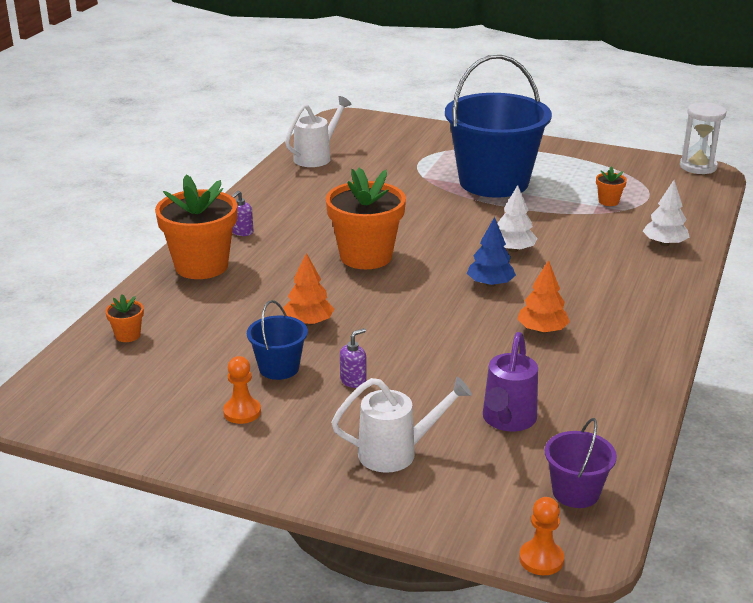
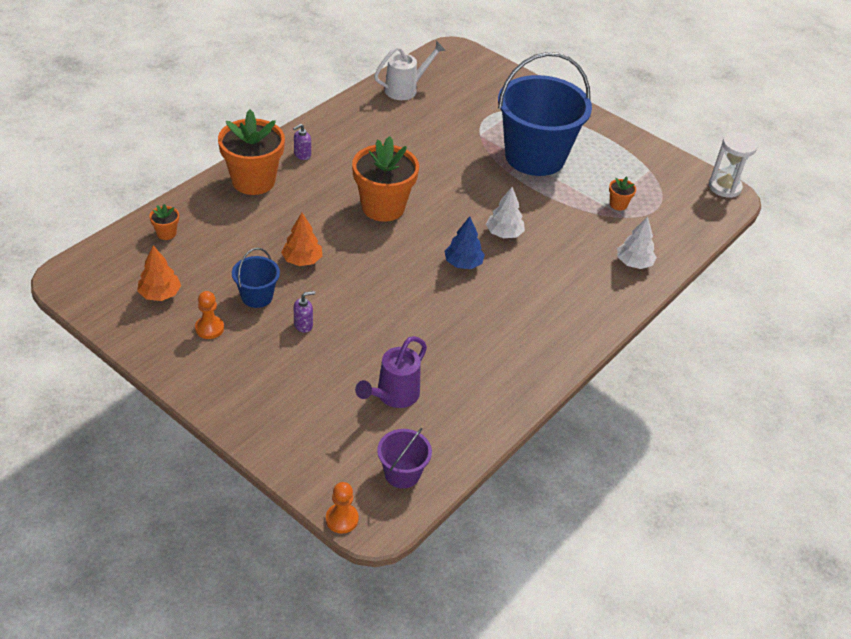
camera: 15 degrees right, 15 degrees up
(396, 453) = (296, 398): white watering can -> none
(542, 330) = (474, 321): orange tree -> orange tree (160, 294)

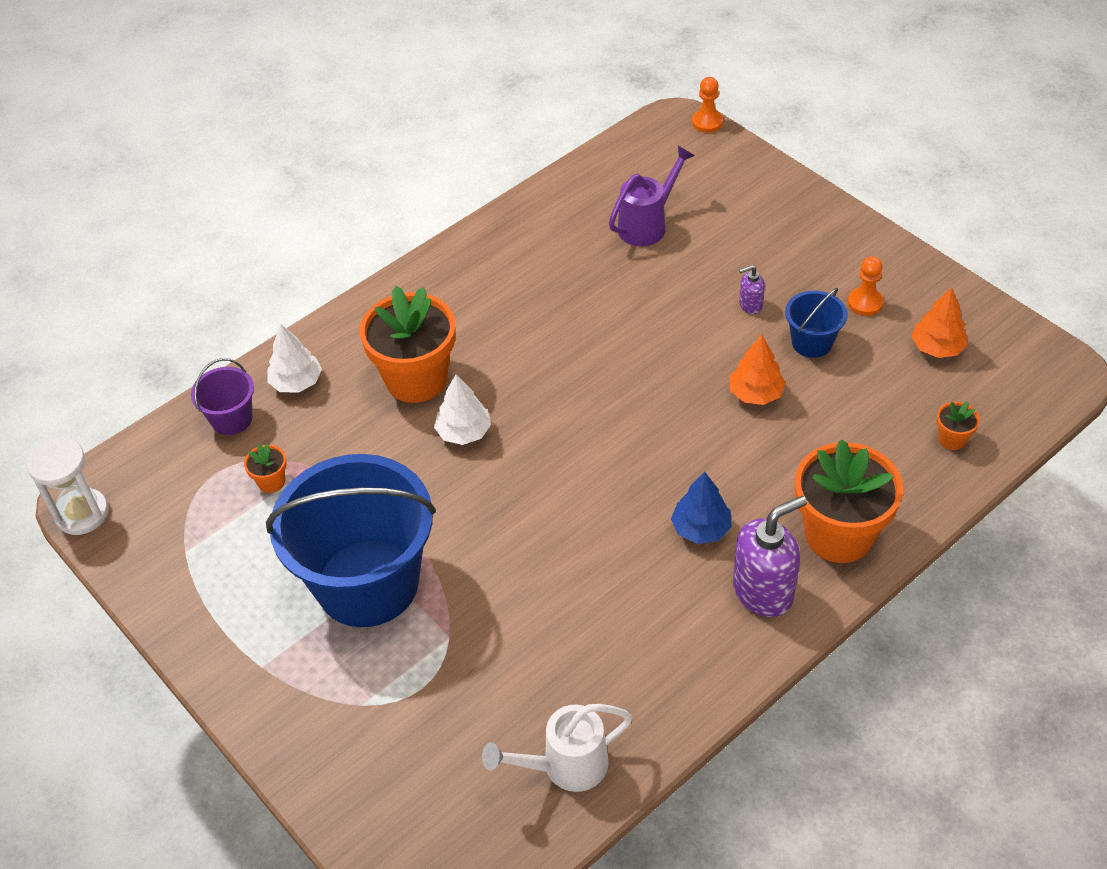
camera: 165 degrees left, 5 degrees up
(302, 155) = (763, 591): purple soap dispenser -> purple soap dispenser, size x2.09
(383, 207) = (636, 481): orange flower pot -> orange flower pot (416, 379)
(402, 473) = (646, 156): purple bucket -> purple bucket (232, 419)
(463, 263) = (534, 385): blue tree -> blue tree (701, 528)

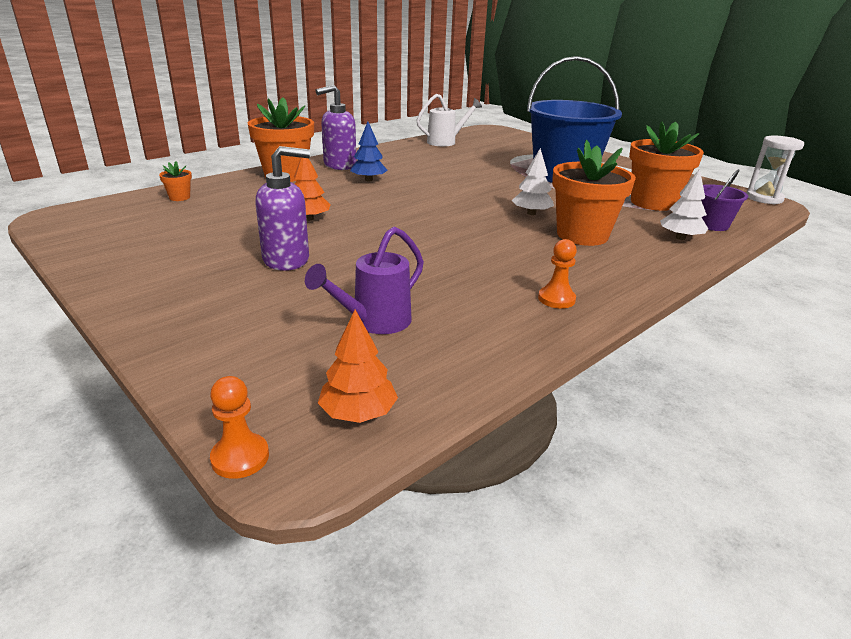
camera: 175 degrees right, 20 degrees down
(271, 482) = (653, 202): orange flower pot -> orange flower pot, size x2.37
(750, 305) = (287, 260): purple soap dispenser -> purple soap dispenser, size x2.09
(812, 342) = (245, 238): blue bucket -> none
(865, 303) = (176, 256): orange pawn -> orange pawn (556, 299)
(937, 347) = (140, 231): orange tree -> orange tree (358, 413)

